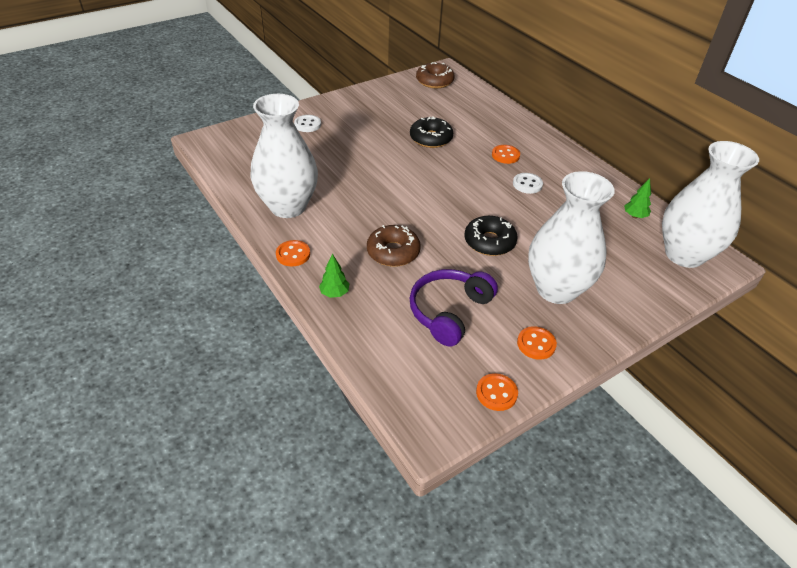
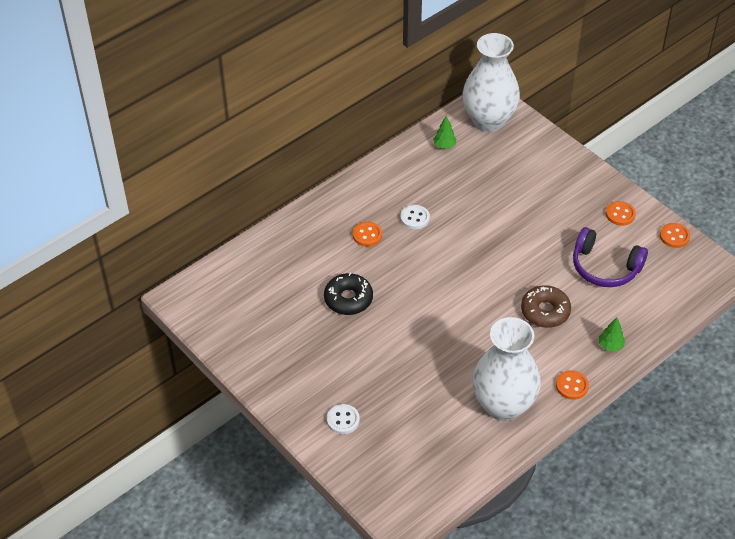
camera: 95 degrees left, 5 degrees up
(434, 81) = (213, 306): brown donut -> none
(489, 242) = (510, 244): black donut -> none
(556, 289) = (556, 201): white vase -> none

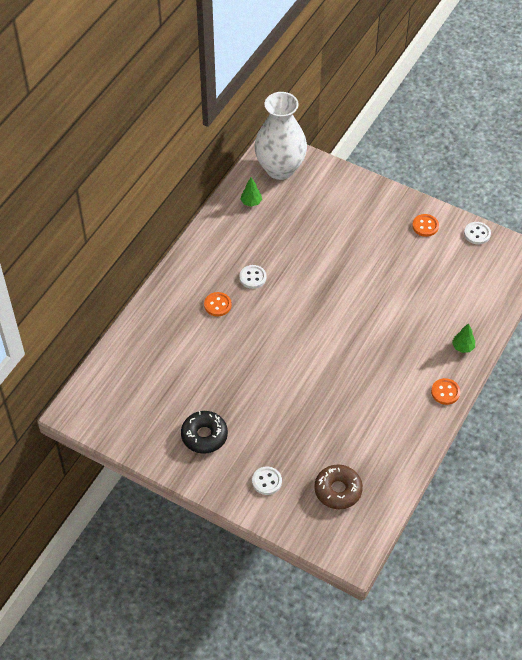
camera: 20 degrees left, 5 degrees up
(348, 299) = (225, 369): black donut -> black donut (204, 435)
(503, 405) = (396, 426): white vase -> none
(545, 311) = (397, 332): brown donut -> brown donut (338, 490)
(605, 267) = (431, 278): purple headphones -> none
(674, 236) = (477, 234): orange button -> white button

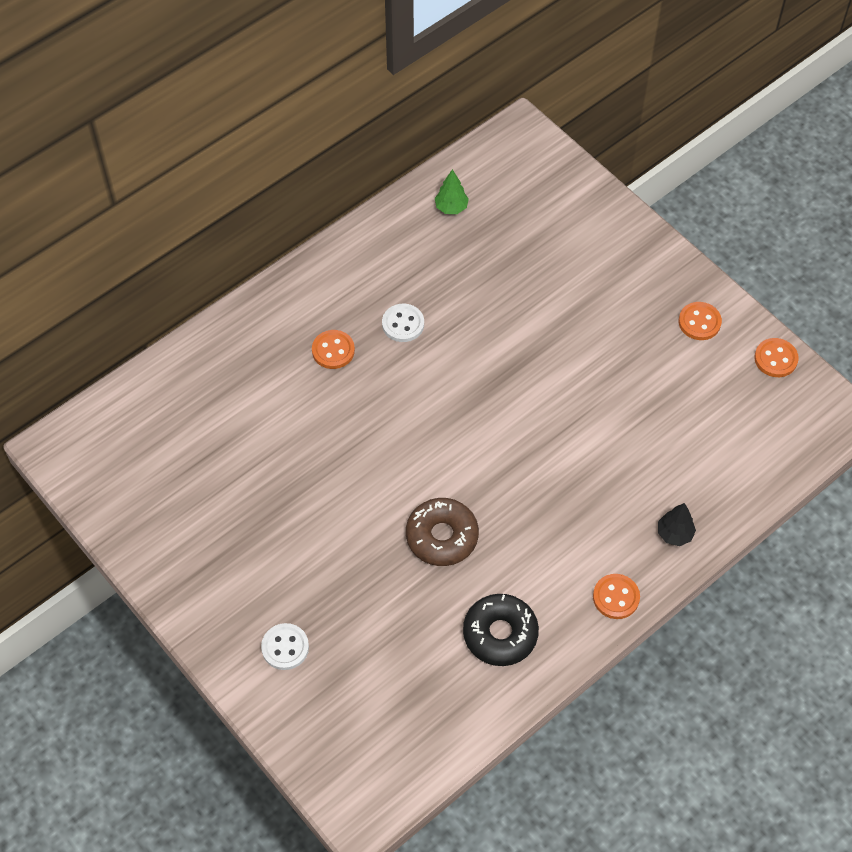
camera: 20 degrees right, 5 degrees up
(204, 435) = (226, 545): black donut -> black donut (500, 634)
(280, 168) = (517, 168): white vase -> none
(338, 490) = (384, 698): brown donut -> brown donut (442, 536)
(462, 347) = (674, 534): green tree -> black tree
(477, 234) = (775, 359): white button -> orange button

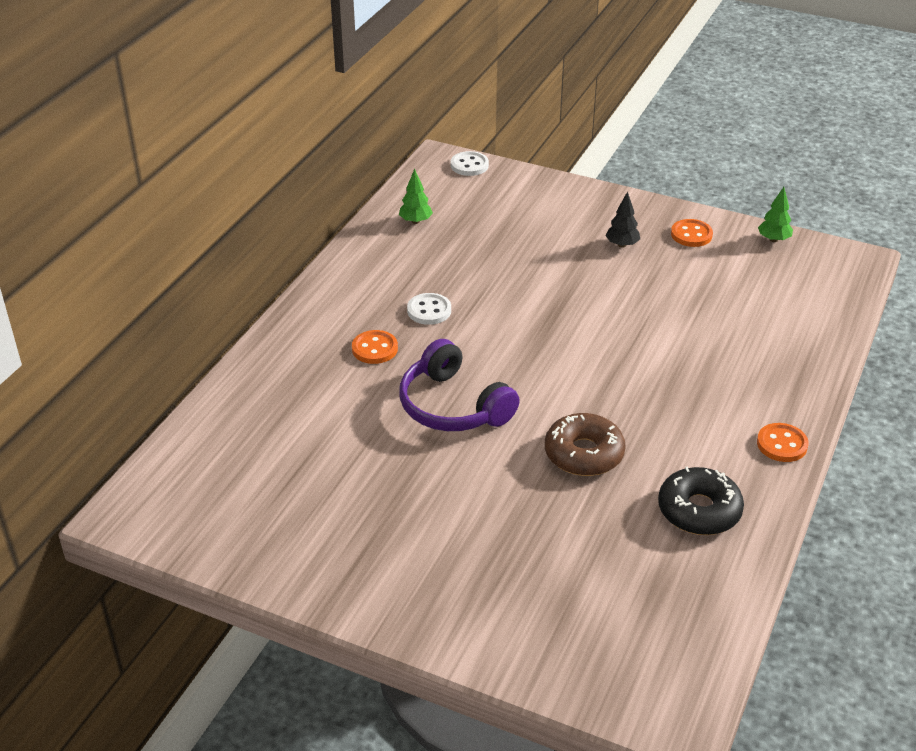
camera: 25 degrees left, 20 degrees down
(285, 647) = (491, 601): white button -> white button (469, 165)
(364, 441) = (453, 406): none -> purple headphones
(674, 534) = (793, 381): black tree -> black tree (622, 245)
(775, 359) = (773, 239): orange button -> green tree

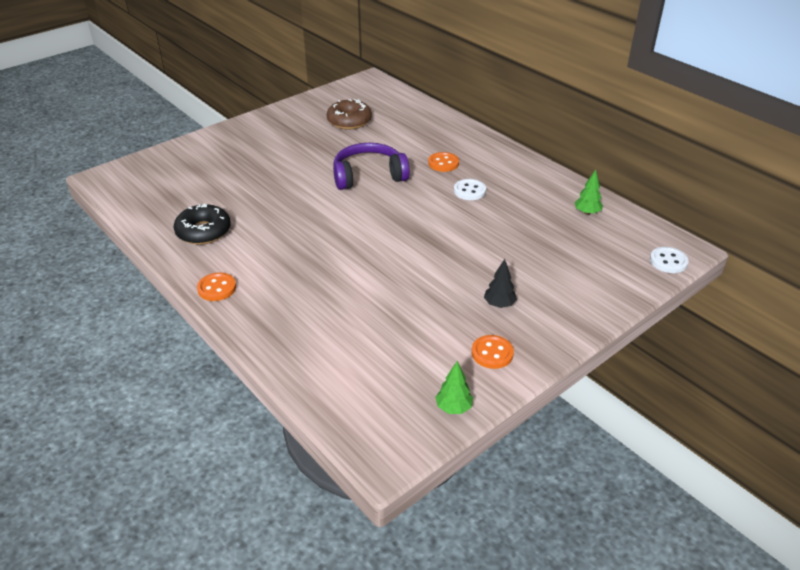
camera: 115 degrees right, 0 degrees up
(584, 454) = (287, 207): brown donut -> brown donut (349, 121)

